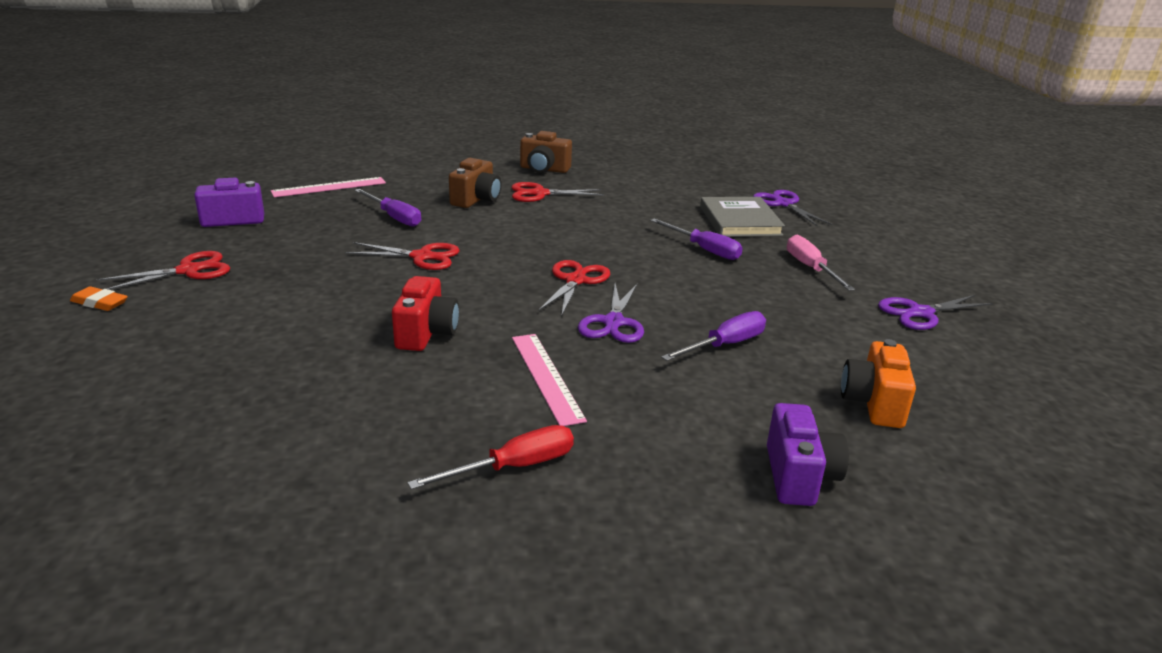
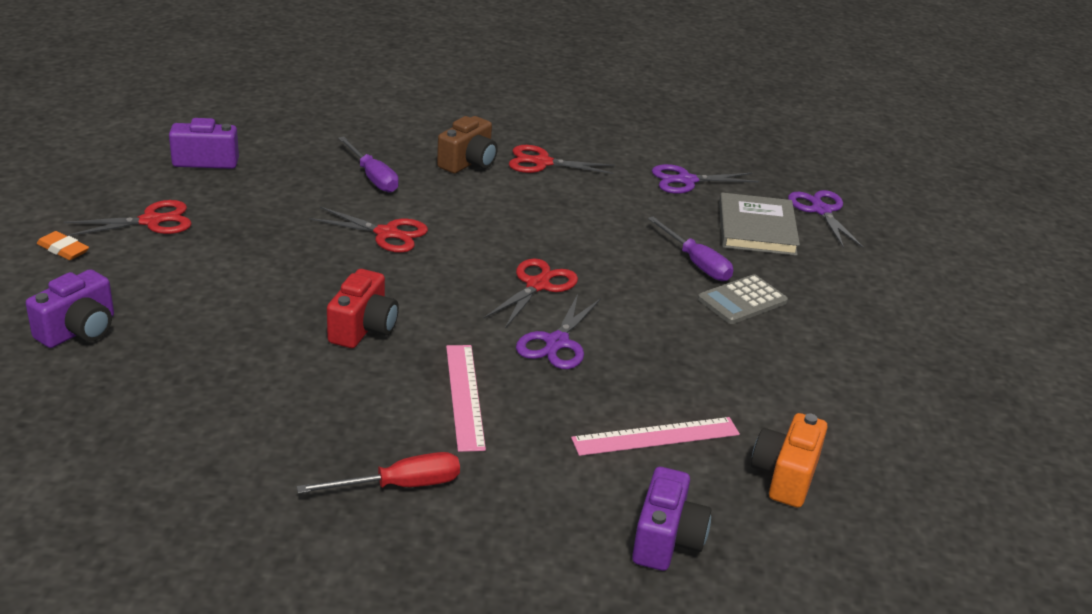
camera: 10 degrees right, 5 degrees up
(128, 371) = (79, 331): none -> purple camera
(329, 187) = (315, 127): pink ruler -> pink ruler (656, 436)
(544, 169) = (560, 127): brown camera -> none
(725, 345) = (662, 386): purple screwdriver -> none
(757, 272) = (742, 300): none -> grey calculator
(811, 268) = (806, 304): pink screwdriver -> none
(920, 313) = (900, 378): purple scissors -> purple scissors (686, 181)

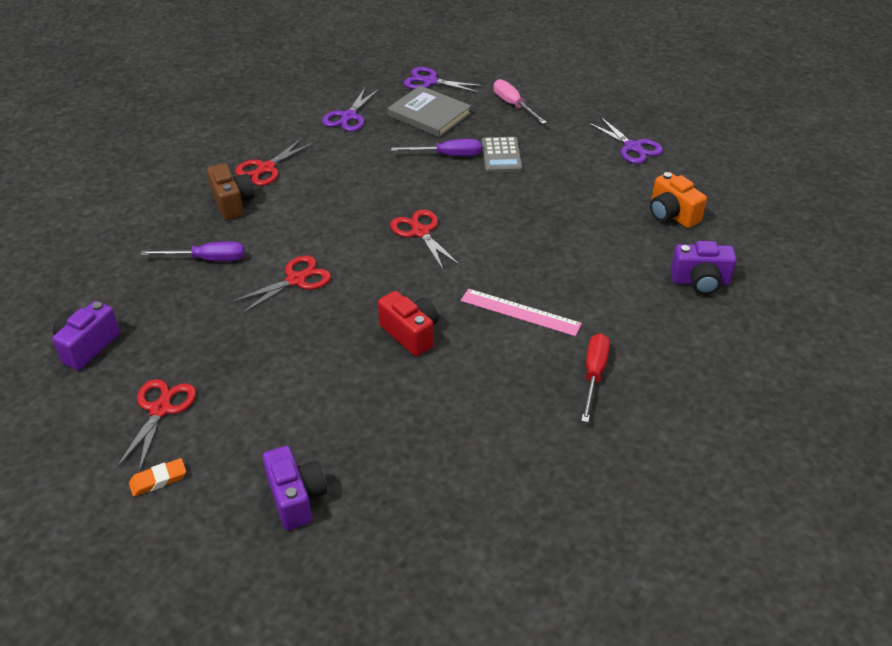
camera: 55 degrees left, 10 degrees up
(557, 343) = (491, 249): purple scissors -> purple scissors (632, 147)
(656, 436) = (610, 247): pink ruler -> none
(666, 540) = (700, 281): purple camera -> purple camera turned 135 degrees clockwise
(855, 281) = (513, 105): none -> pink screwdriver

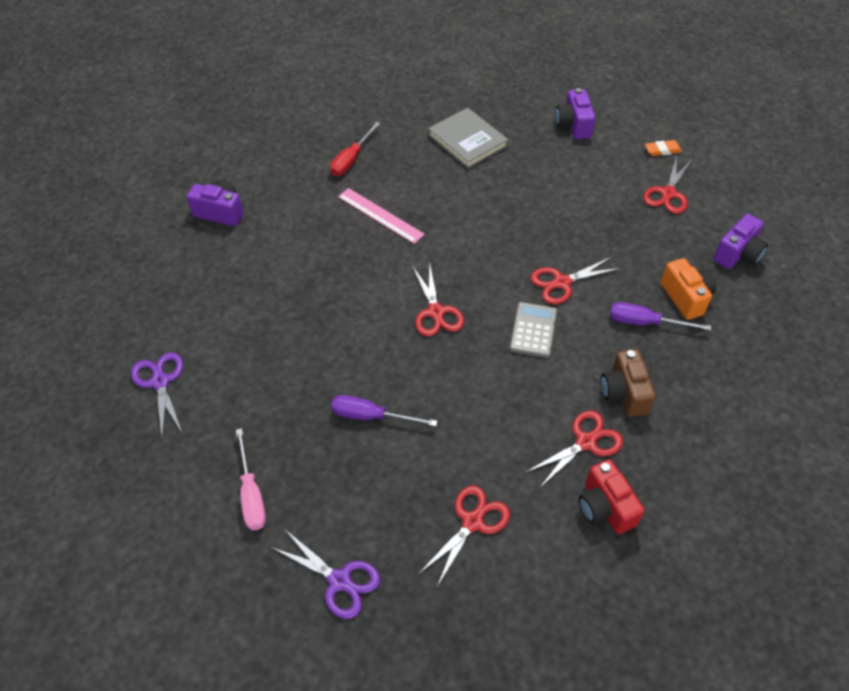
camera: 165 degrees left, 10 degrees up
(348, 117) = (473, 522): purple scissors -> red scissors
(410, 334) = (473, 214): red camera -> red camera (605, 507)
(429, 115) = (367, 500): grey book -> grey book (467, 141)
(501, 155) = (311, 402): grey calculator -> grey calculator (533, 330)
(671, 214) = (190, 282): orange camera -> orange camera (686, 297)

